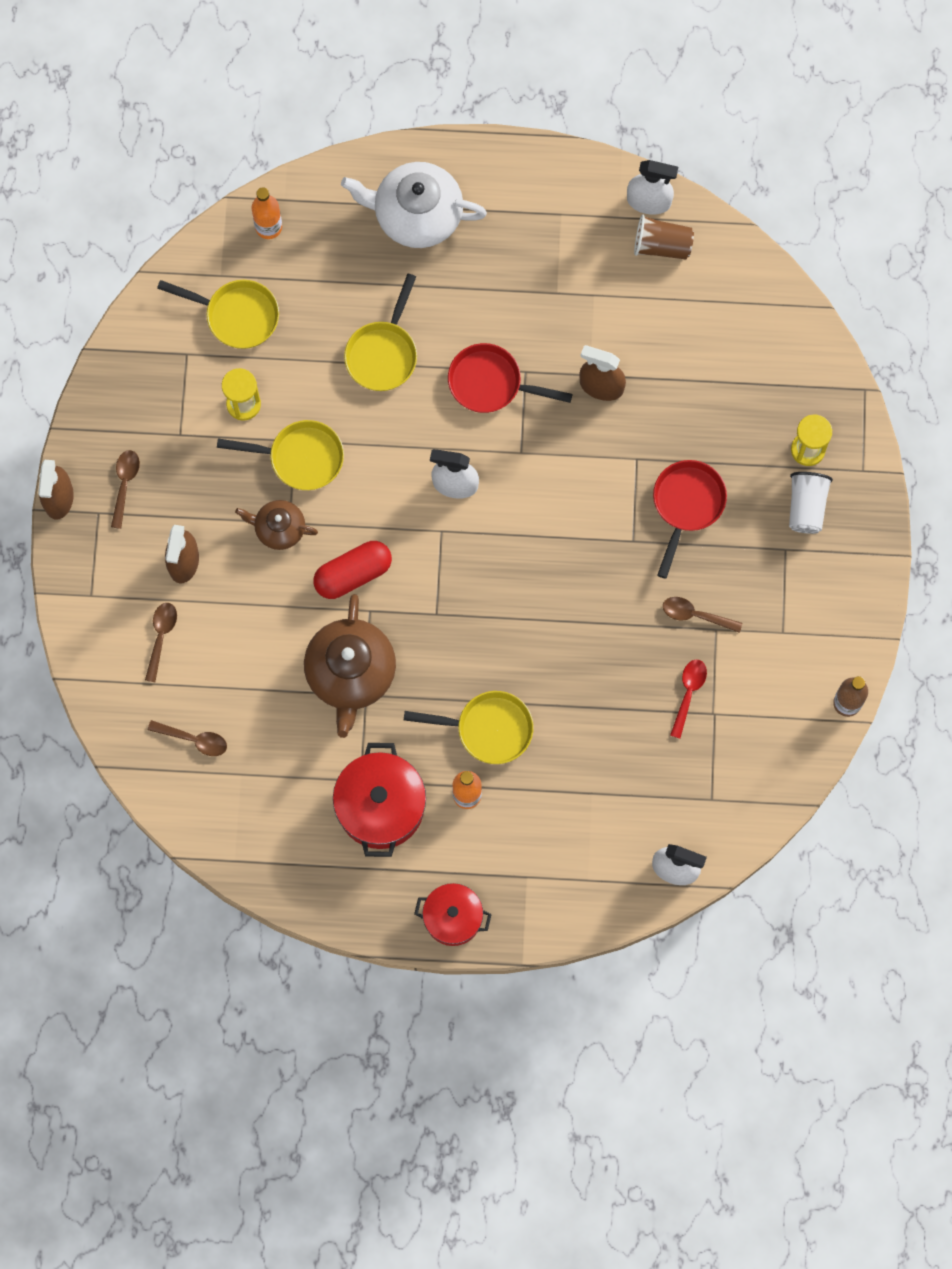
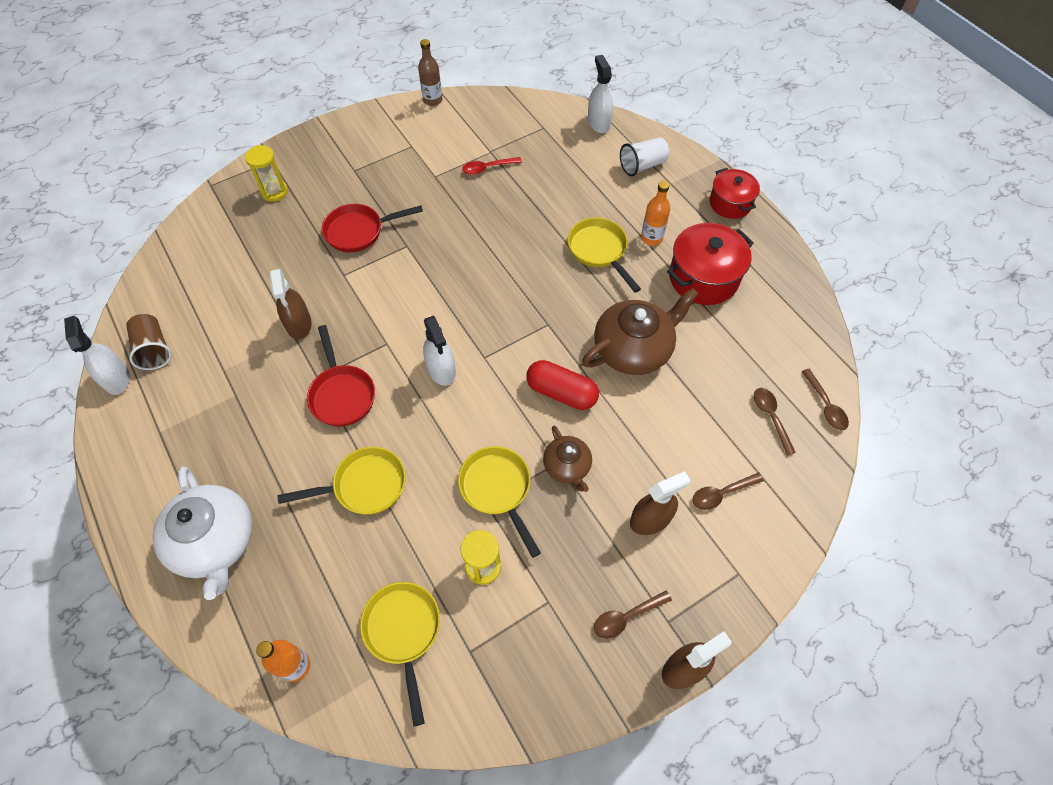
camera: 125 degrees left, 15 degrees down
(695, 615) = (433, 190): brown spoon -> brown spoon (825, 405)
(806, 507) = (317, 174): white cup -> white cup (642, 165)

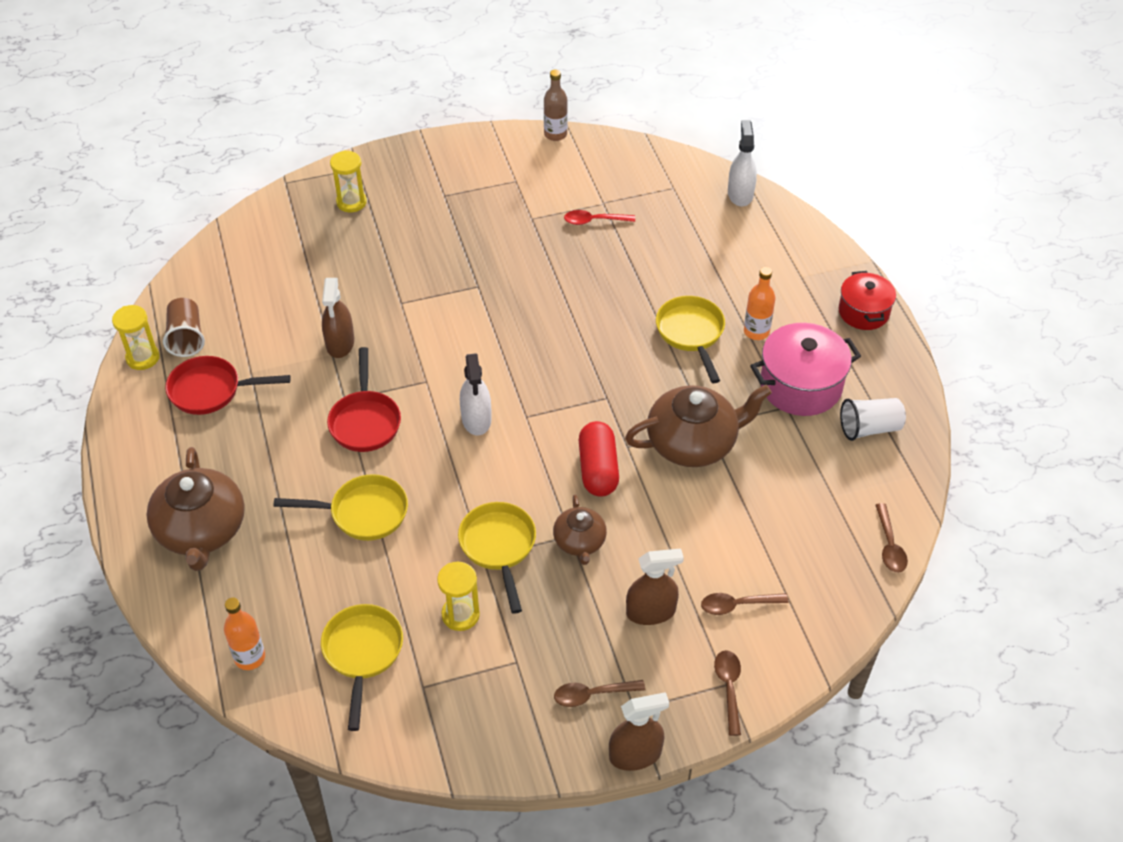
camera: 15 degrees right, 10 degrees down
(116, 378) = (143, 358): white spray bottle -> yellow hourglass
(215, 541) = (201, 530): white teapot -> brown teapot
(359, 231) = (431, 261): red pan -> red pan (211, 391)
(561, 392) = (598, 469): red capsule -> red capsule turned 45 degrees clockwise
(642, 165) = (775, 251): white cup -> white cup (869, 428)
(703, 278) = (800, 386): red pot -> pink pot
(771, 417) = (822, 543): brown spoon -> brown spoon (729, 688)

